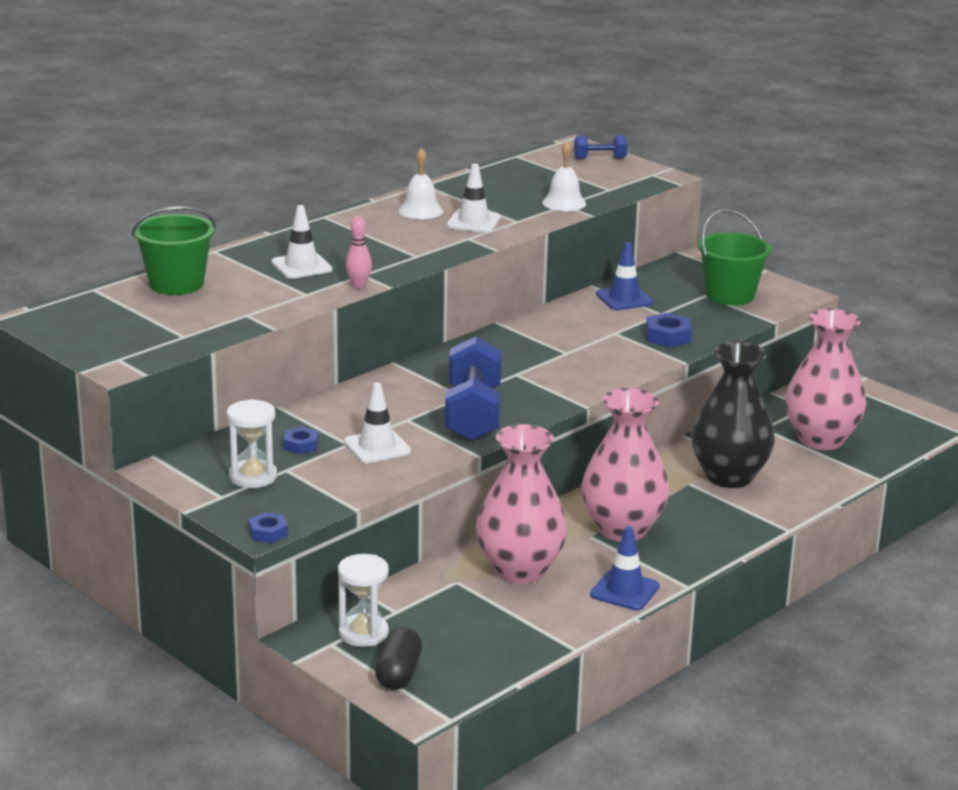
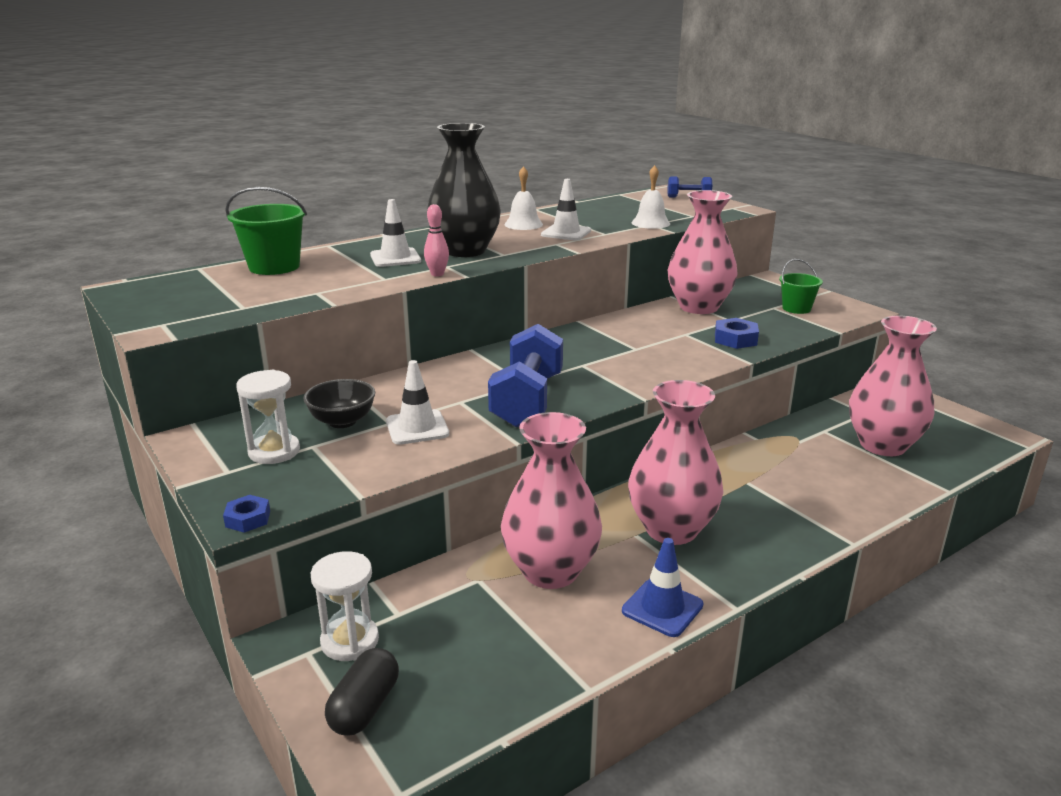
camera: 10 degrees right, 0 degrees up
(301, 445) = (342, 421): blue nut -> black bowl
(624, 298) = (698, 307): blue traffic cone -> pink vase
(729, 476) = (789, 478): black vase -> black vase (465, 251)
(730, 295) = (796, 308): green bucket -> green bucket, size x0.63

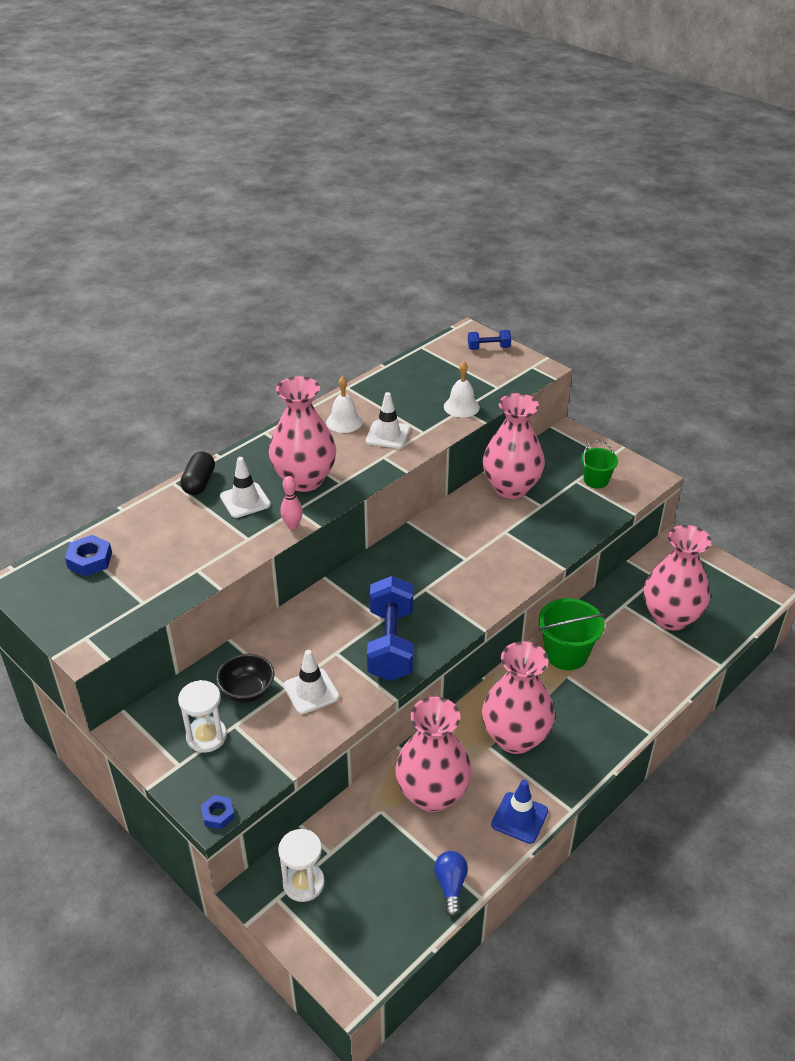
camera: 10 degrees left, 15 degrees up
(274, 267) = (140, 529): green bucket -> green bucket (566, 654)
(364, 707) = (333, 937): black capsule -> black capsule (199, 483)
(465, 251) = (304, 480): black vase -> pink vase
(549, 670) = (450, 886): none -> blue light bulb
(735, 339) = (548, 535): blue nut -> blue nut (90, 560)

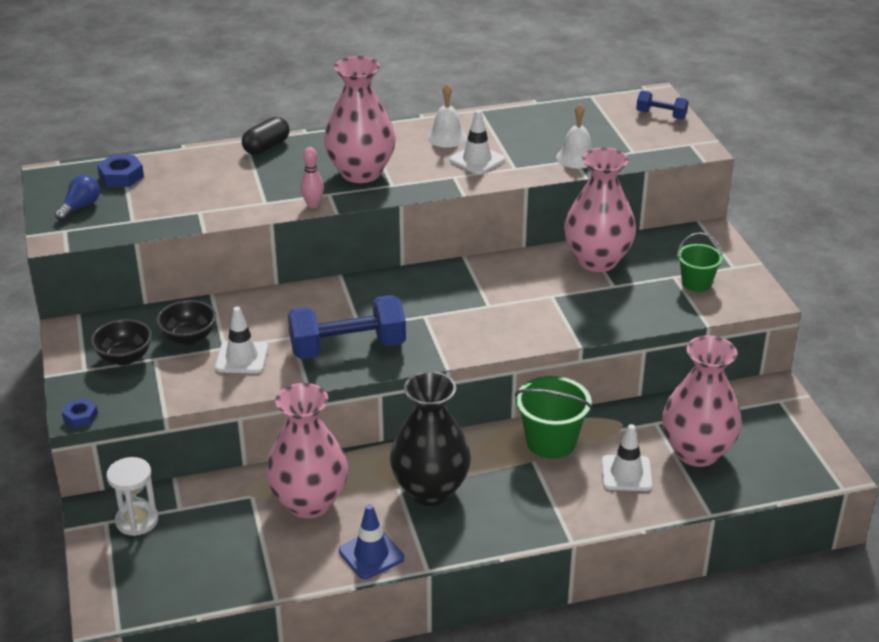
camera: 30 degrees right, 5 degrees down
(206, 736) = (124, 358): white hourglass -> black bowl
(245, 500) = (292, 173): white traffic cone -> white traffic cone (626, 473)
(391, 644) = (348, 348): blue dumbbell -> blue dumbbell turned 45 degrees clockwise
(450, 886) = (258, 578): blue light bulb -> blue light bulb (80, 207)
(515, 737) = (430, 490): pink vase -> black vase

